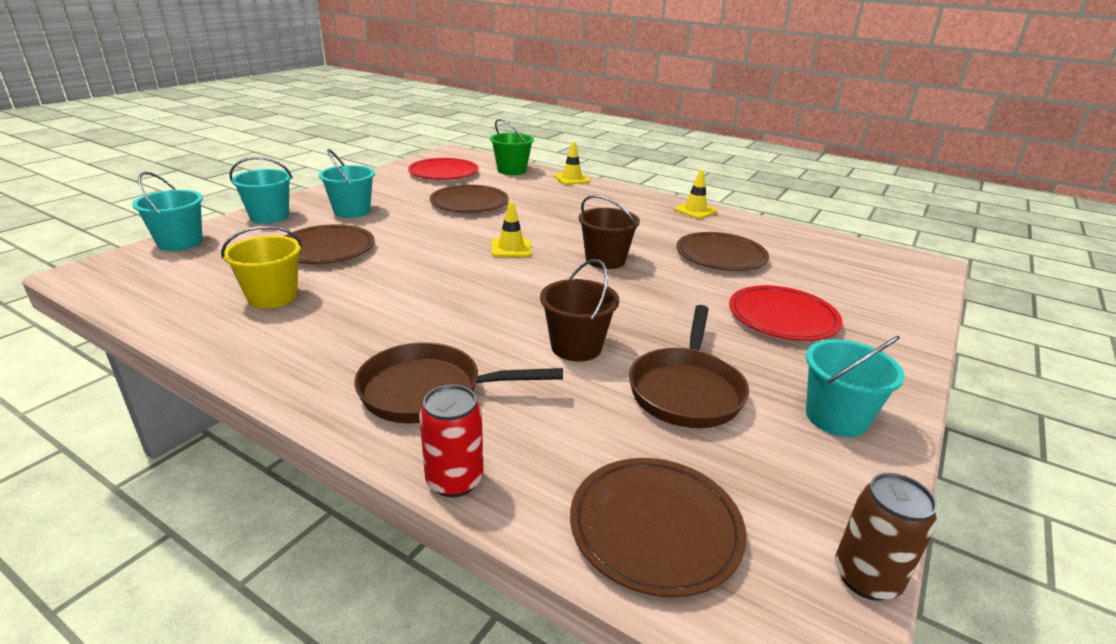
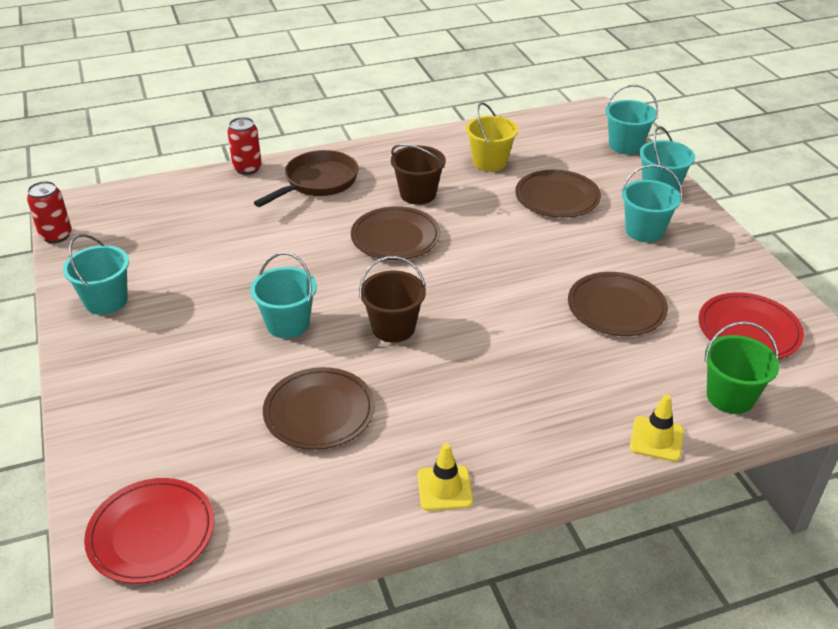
camera: 130 degrees right, 10 degrees up
(511, 248) = (472, 286): yellow traffic cone -> none
(576, 347) = (293, 246): brown bucket -> brown bucket (418, 194)
(655, 528) = (152, 202): brown plate -> brown plate (395, 237)
(675, 300) = (288, 324): none -> turquoise bucket
(686, 390) = (202, 262): brown pan -> none
(782, 318) = (196, 364): red plate -> red plate (151, 534)
(866, 577) = (56, 236): brown can -> red can

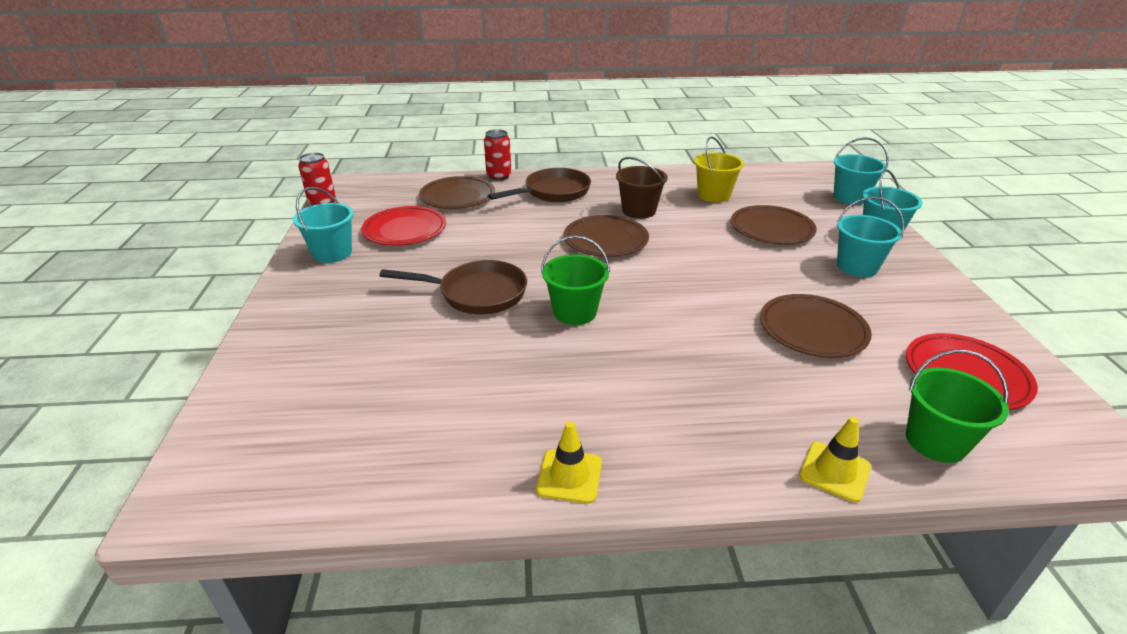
camera: 15 degrees right, 5 degrees down
(151, 534) = (251, 459): red plate -> red plate (405, 230)
(288, 324) = (477, 294): turquoise bucket -> brown pan
(319, 412) = (471, 374): brown plate -> brown plate (457, 197)
(393, 328) = (575, 312): brown bucket -> green bucket

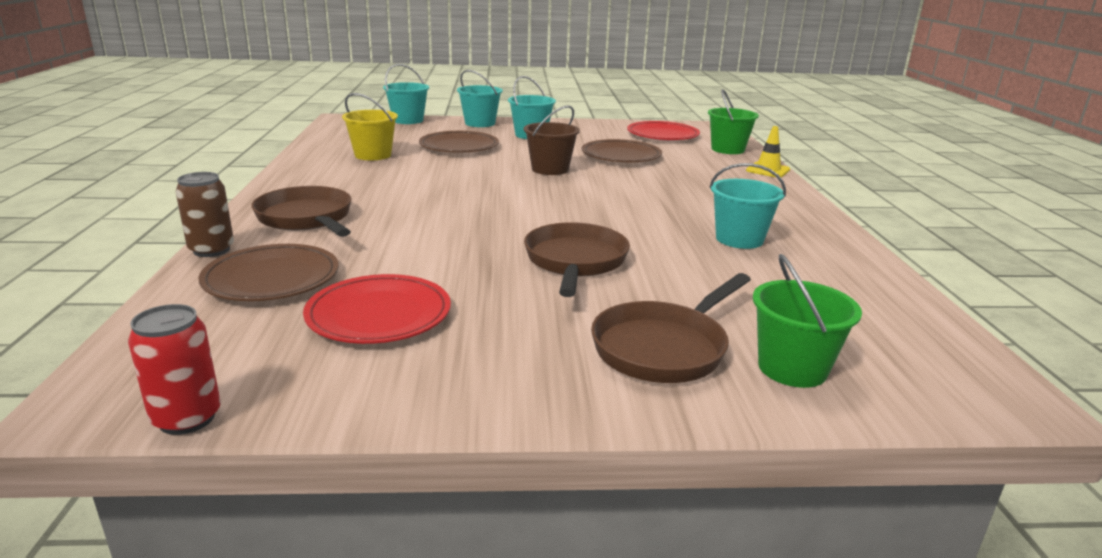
camera: 90 degrees left, 10 degrees down
(331, 326) = (664, 348): none -> brown pan
(332, 253) = (442, 374): turquoise bucket -> turquoise bucket (739, 239)
(499, 176) = (211, 250): red can -> brown can
(569, 476) = (825, 230): yellow traffic cone -> none
(575, 312) = (608, 220): green bucket -> green bucket (792, 368)
(605, 240) = (460, 201): brown plate -> none
(639, 211) = (393, 184): brown bucket -> brown bucket (550, 169)

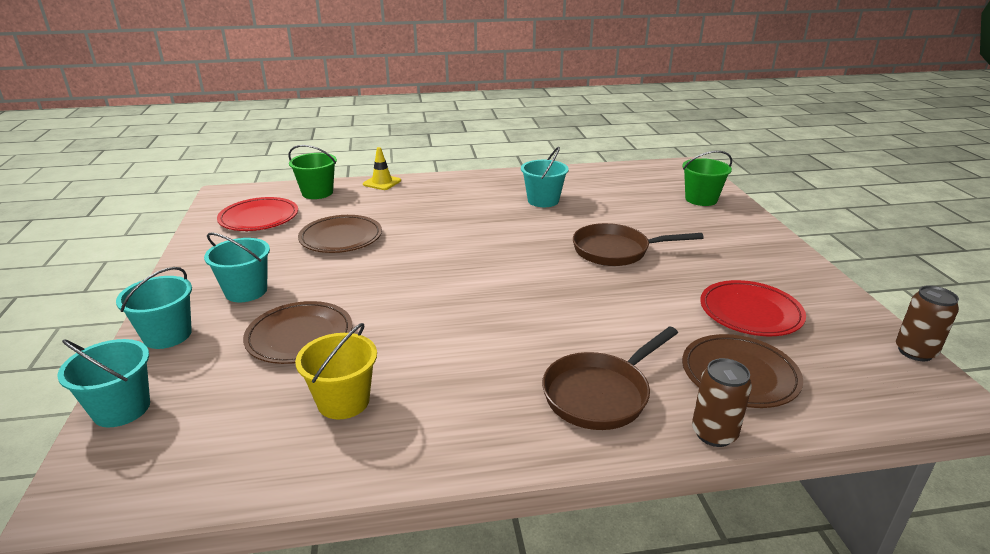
camera: 95 degrees left, 5 degrees up
(187, 418) = (915, 352): red can -> brown can
(550, 169) = (393, 271): brown bucket -> none
(664, 348) = (708, 225): brown pan -> none

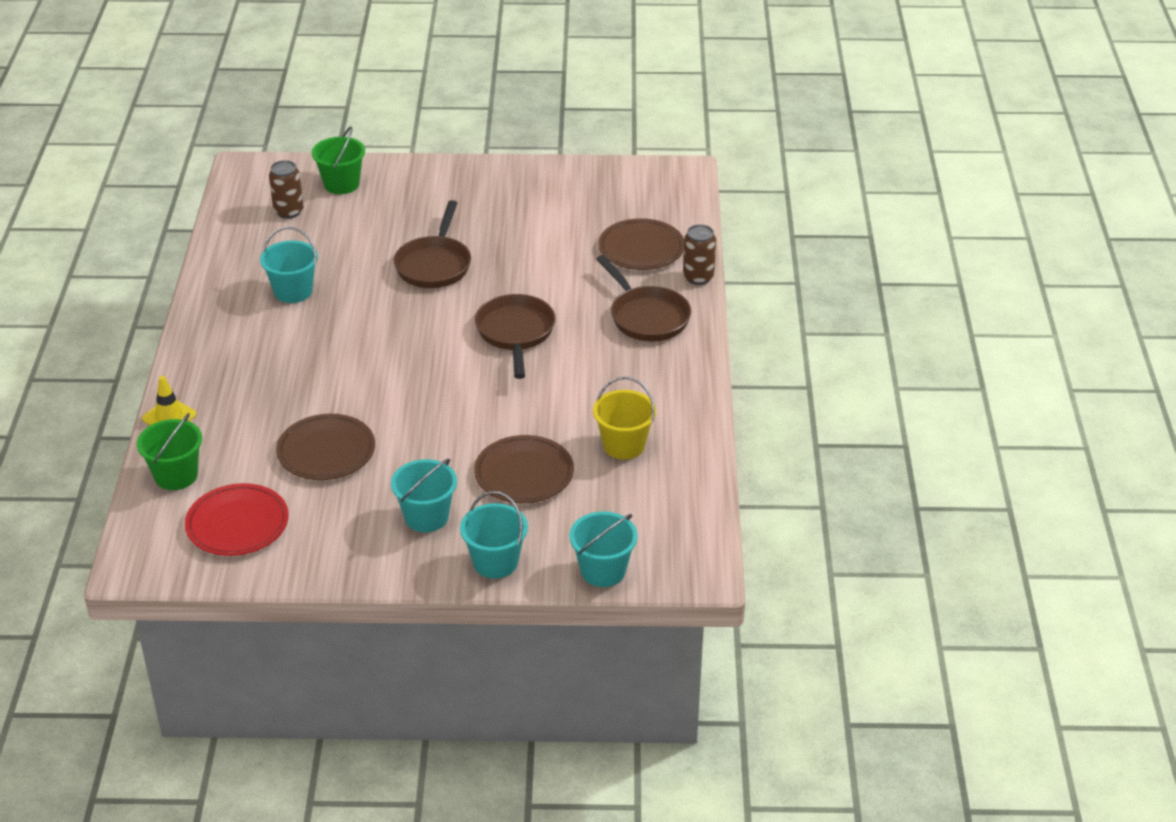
camera: 80 degrees left, 10 degrees up
(529, 305) = (515, 333): none -> brown pan
(750, 312) = (564, 219): red plate -> none
(915, 352) = (636, 165): brown can -> brown can (288, 212)

